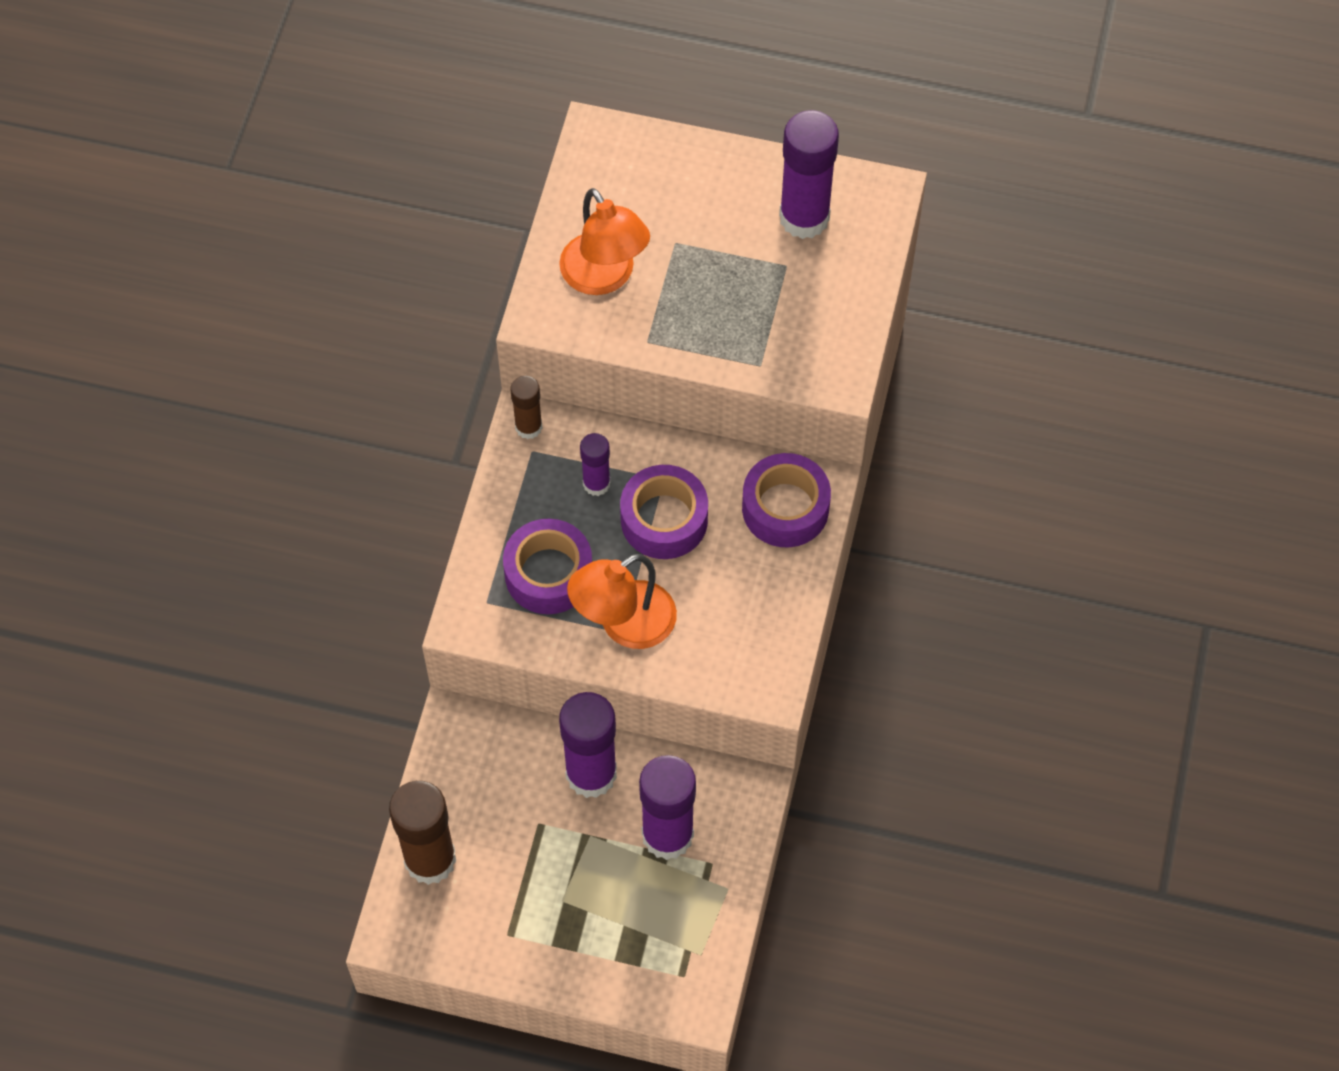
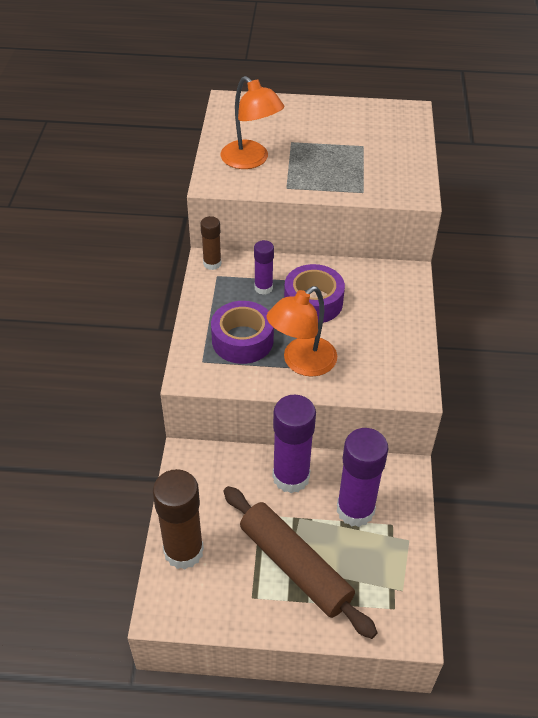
camera: 10 degrees left, 15 degrees down
(570, 901) = (295, 566): none -> brown rolling pin
(785, 508) = (390, 287): purple tape -> none
(804, 217) = (366, 124): purple glue stick -> none

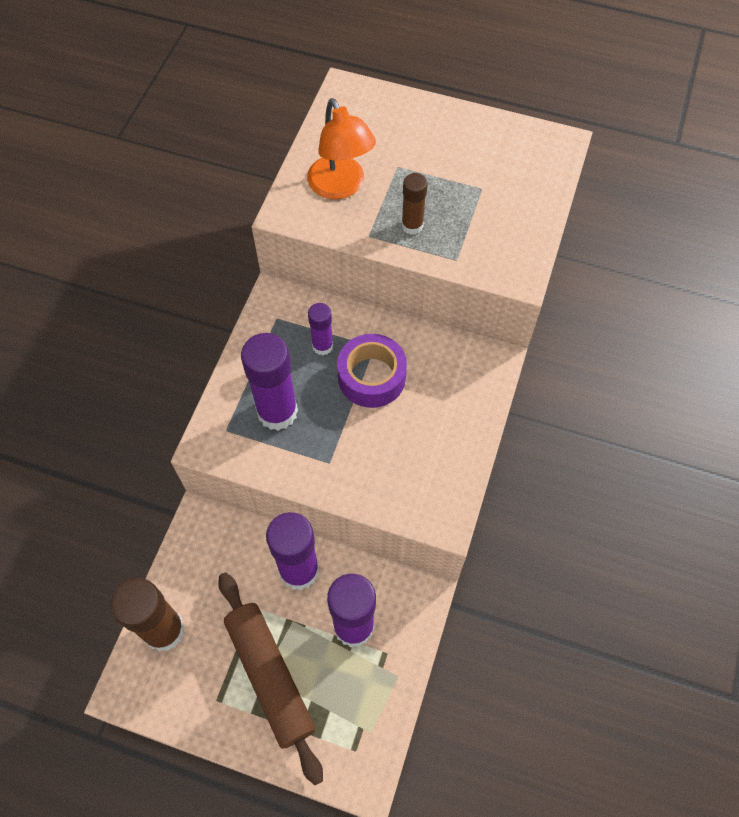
camera: 15 degrees right, 15 degrees up
(212, 264) = (276, 300): brown glue stick -> brown glue stick (412, 225)
(242, 340) = (277, 412): purple tape -> purple glue stick
(301, 363) = (332, 456): orange lamp -> none

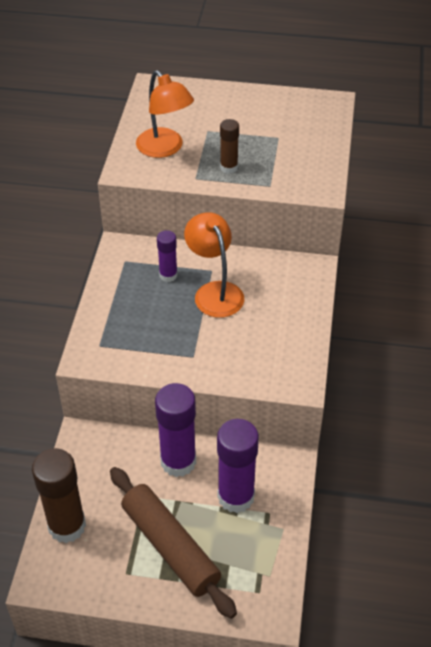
camera: 10 degrees left, 15 degrees down
(277, 412) = (140, 326): purple glue stick -> none
(371, 377) = (214, 292): purple tape -> orange lamp

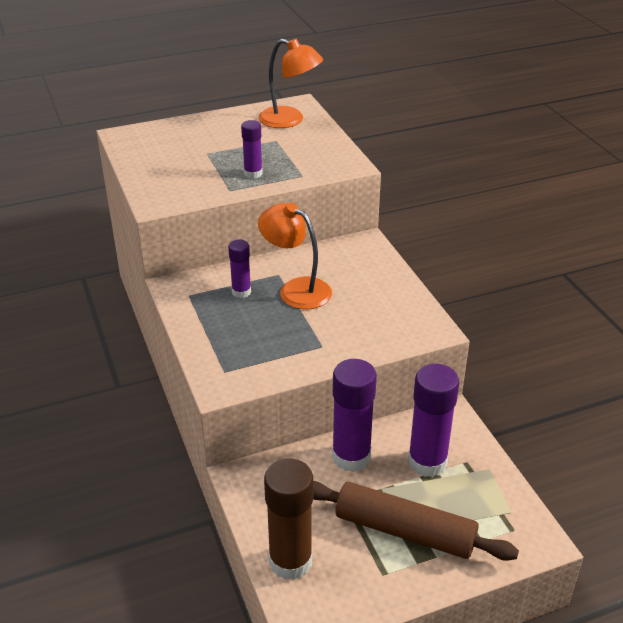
camera: 30 degrees left, 10 degrees down
(165, 149) = (179, 177): orange lamp -> orange lamp (290, 120)
(229, 167) = (253, 173): brown glue stick -> purple glue stick

